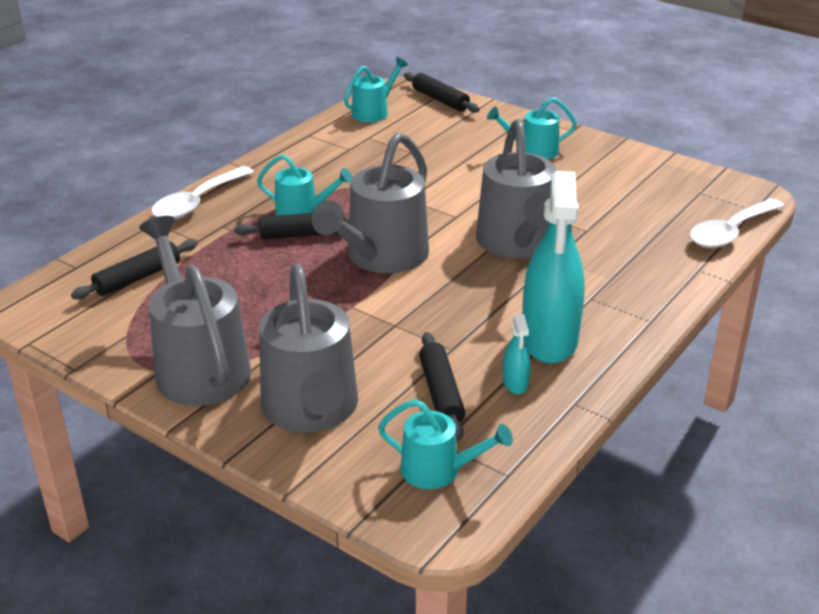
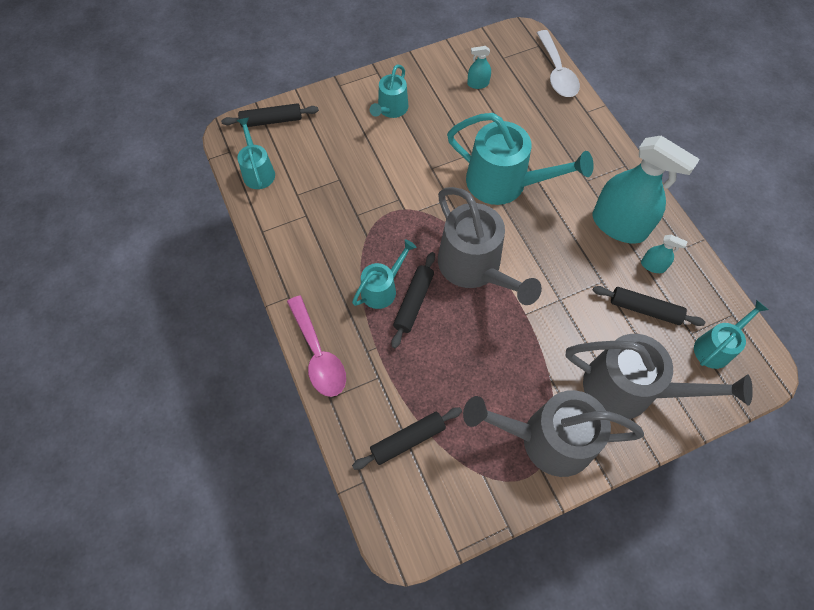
camera: 60 degrees left, 30 degrees up
(138, 278) = (407, 440): black rolling pin -> black rolling pin turned 75 degrees clockwise
(197, 202) = (318, 354): white spoon -> pink spoon
(518, 244) = (505, 183): grey watering can -> turquoise watering can
(638, 188) = (478, 84): none -> turquoise spray bottle

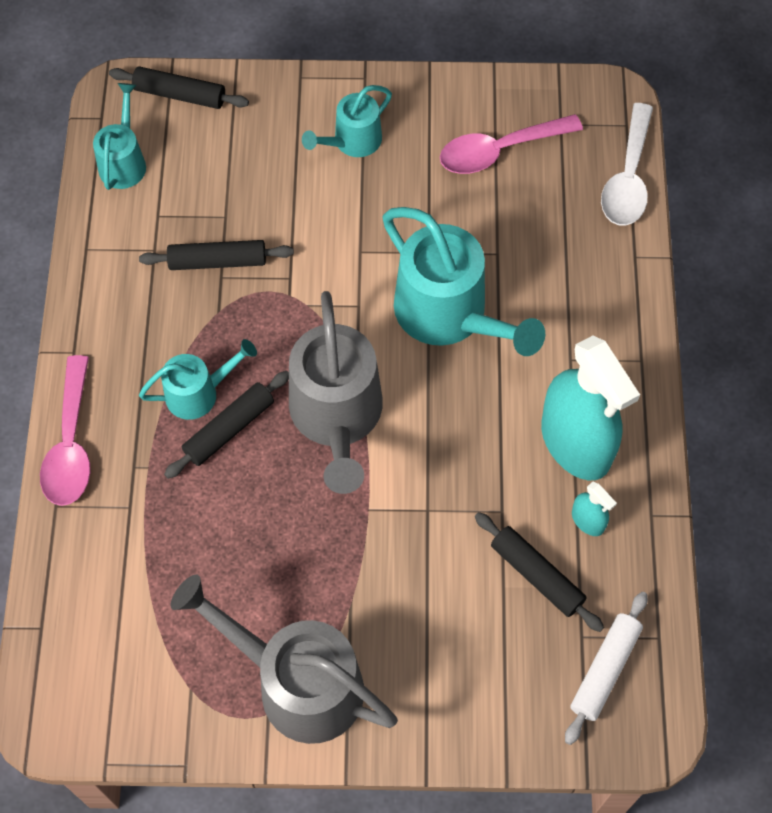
camera: 25 degrees right, 0 degrees up
(407, 440) = (122, 602): black rolling pin -> black rolling pin (217, 261)
(478, 84) = (499, 151): turquoise spray bottle -> pink spoon
(630, 390) = (447, 671): grey watering can -> none
(716, 347) = (604, 670): turquoise watering can -> white rolling pin

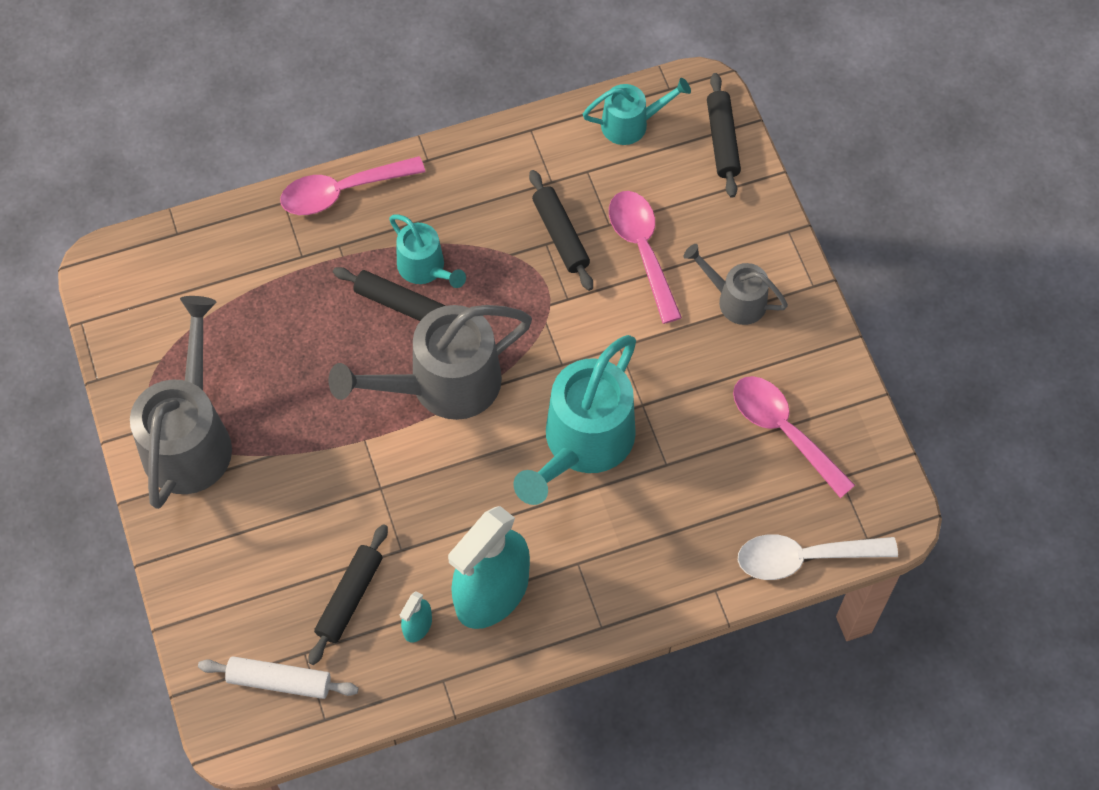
camera: 70 degrees right, 0 degrees up
(265, 198) = (642, 250): none -> pink spoon
(352, 142) = (735, 299): turquoise watering can -> grey watering can

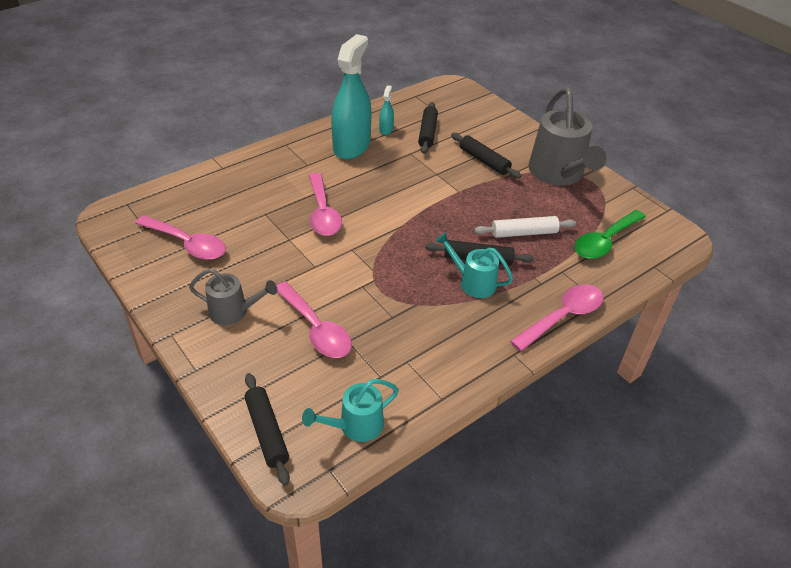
camera: 160 degrees right, 20 degrees down
(212, 289) = (605, 241): none -> green spoon
(279, 681) = (444, 103): white rolling pin -> white rolling pin (524, 233)
(442, 385) = (426, 223): grey watering can -> none
(560, 235) = (383, 325): black rolling pin -> black rolling pin (484, 161)
(582, 445) = (323, 213): turquoise watering can -> pink spoon
(804, 558) = (168, 189): white spoon -> none

